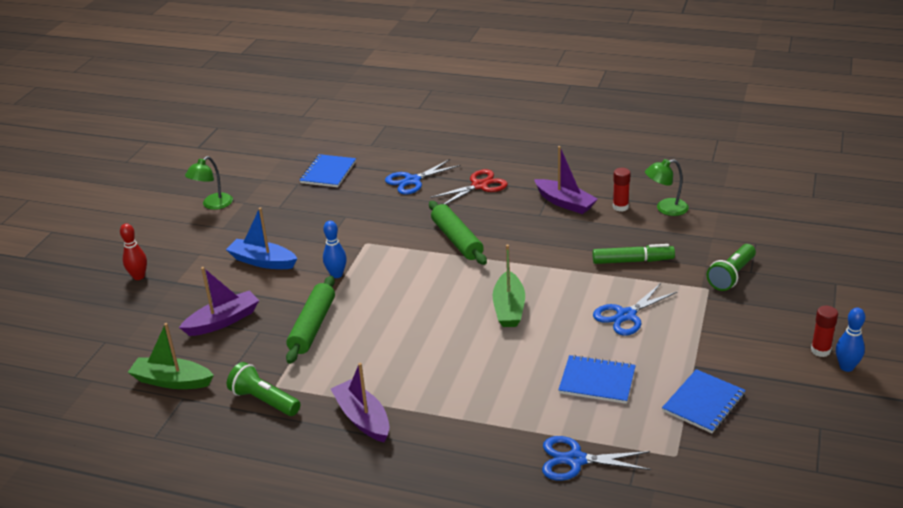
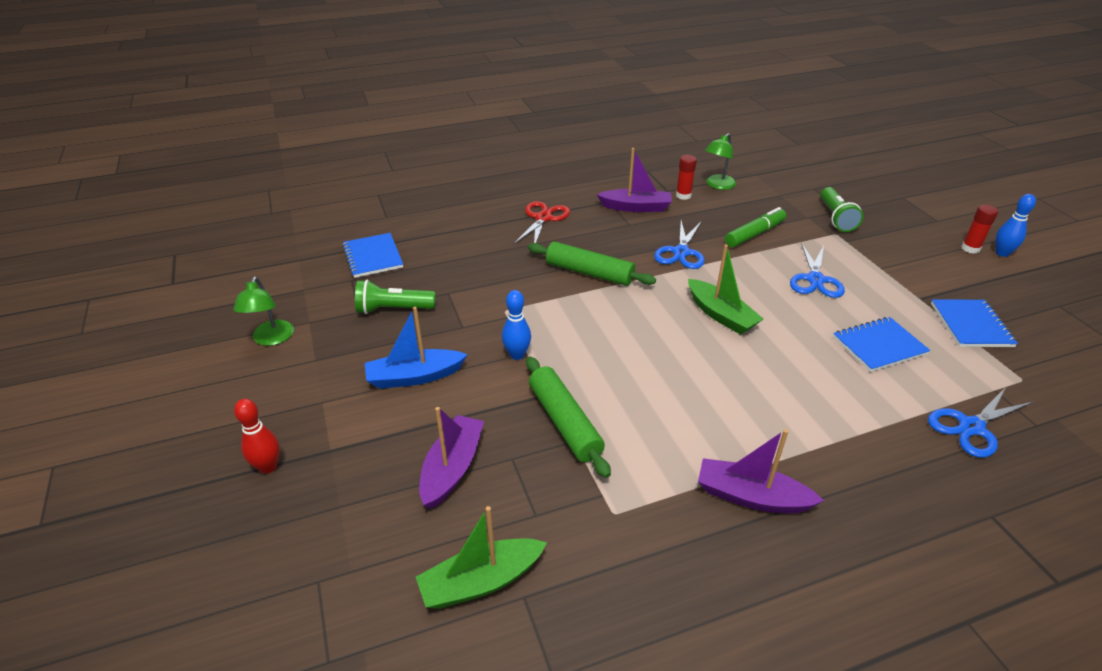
camera: 40 degrees left, 5 degrees up
(264, 401) = (625, 539): green flashlight -> green flashlight (393, 309)
(412, 181) = (473, 235): blue scissors -> blue scissors (681, 252)

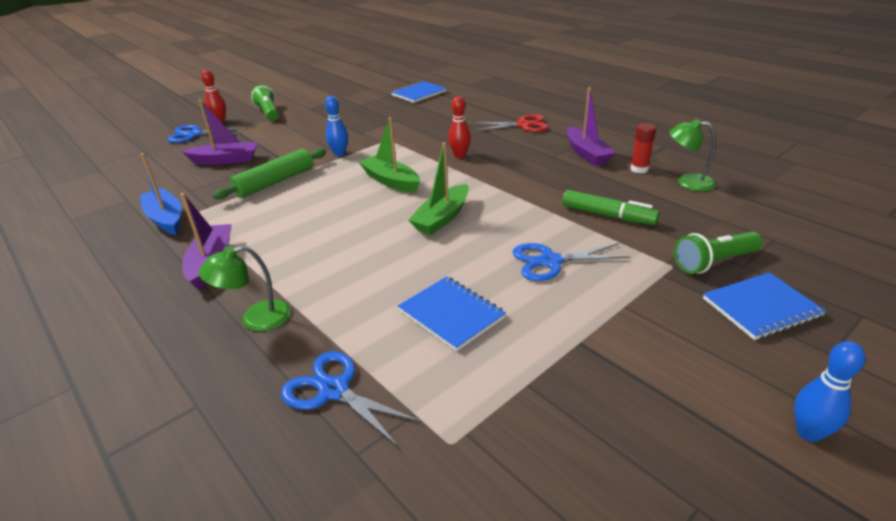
camera: 70 degrees right, 5 degrees down
(271, 339) = (321, 94): green lamp -> green lamp (256, 319)
(393, 309) = (367, 112): green flashlight -> green flashlight (268, 113)
(414, 377) = (303, 132): blue boat -> blue boat (166, 219)
(481, 582) = (139, 187): green boat -> green boat (391, 181)
(589, 273) = (460, 156): green rolling pin -> red bowling pin
(681, 252) = (529, 185): blue scissors -> blue scissors (194, 134)
(970, 248) = (779, 392): red glue stick -> none
(971, 325) = (550, 391): blue notebook -> blue notebook (761, 308)

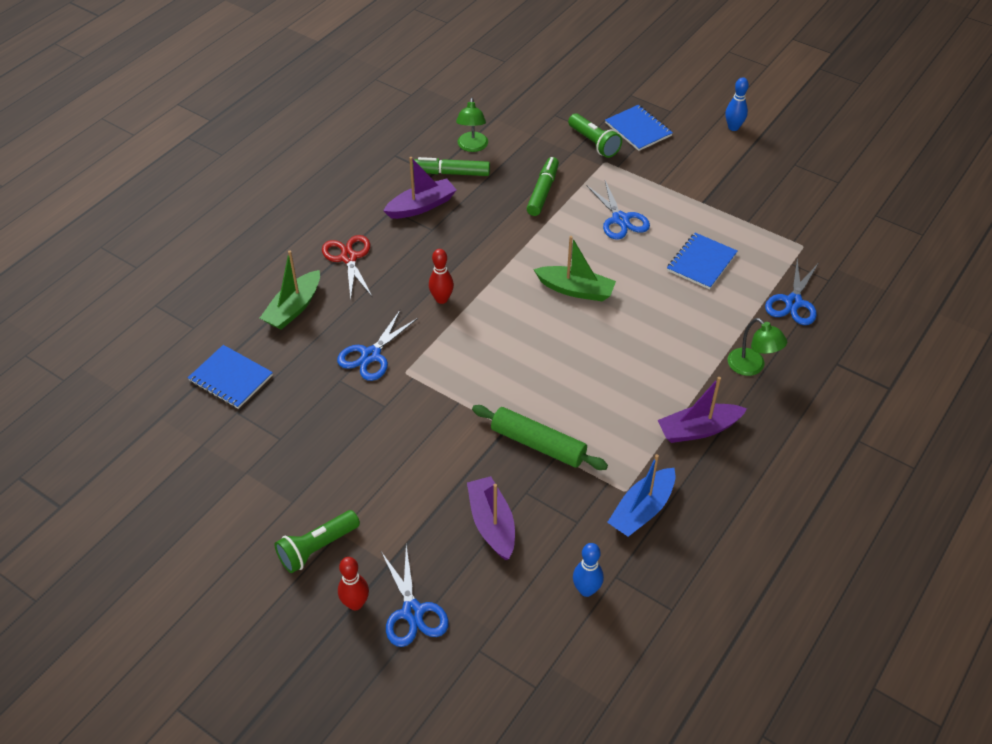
camera: 105 degrees left, 15 degrees up
(339, 154) = (453, 408): blue bowling pin -> blue bowling pin (586, 590)
(391, 181) = (514, 342): green boat -> green boat (294, 308)
(413, 129) = (371, 355): none -> blue scissors
(639, 169) = (452, 173): red glue stick -> green marker

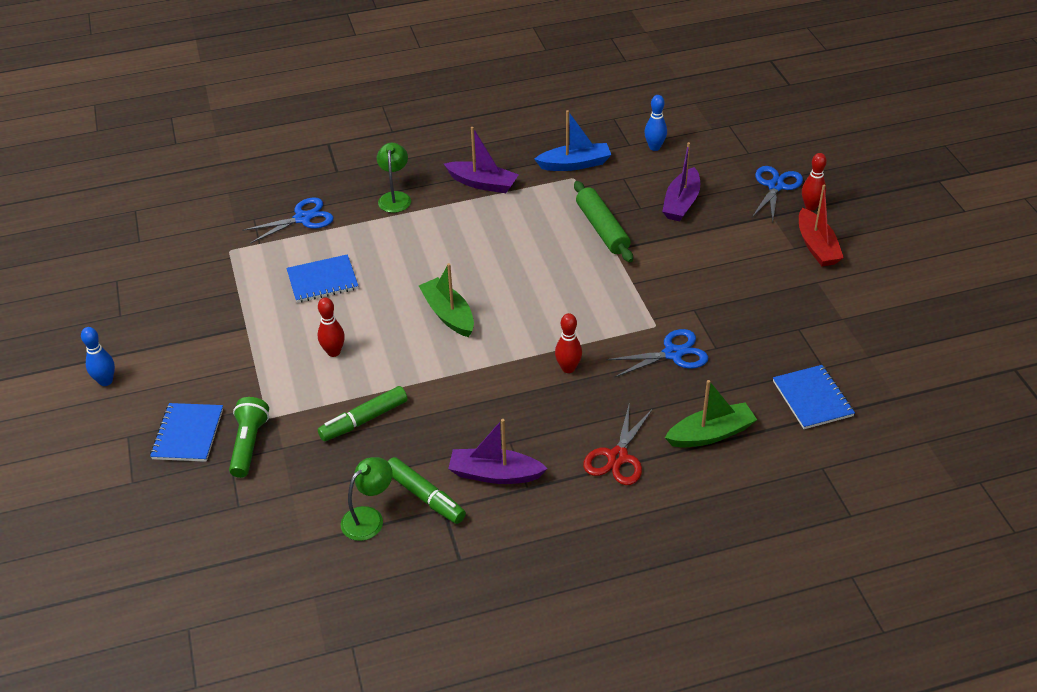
camera: 140 degrees left, 5 degrees down
(317, 548) = (817, 246): green flashlight -> red boat
(620, 219) = (333, 352): blue scissors -> red bowling pin

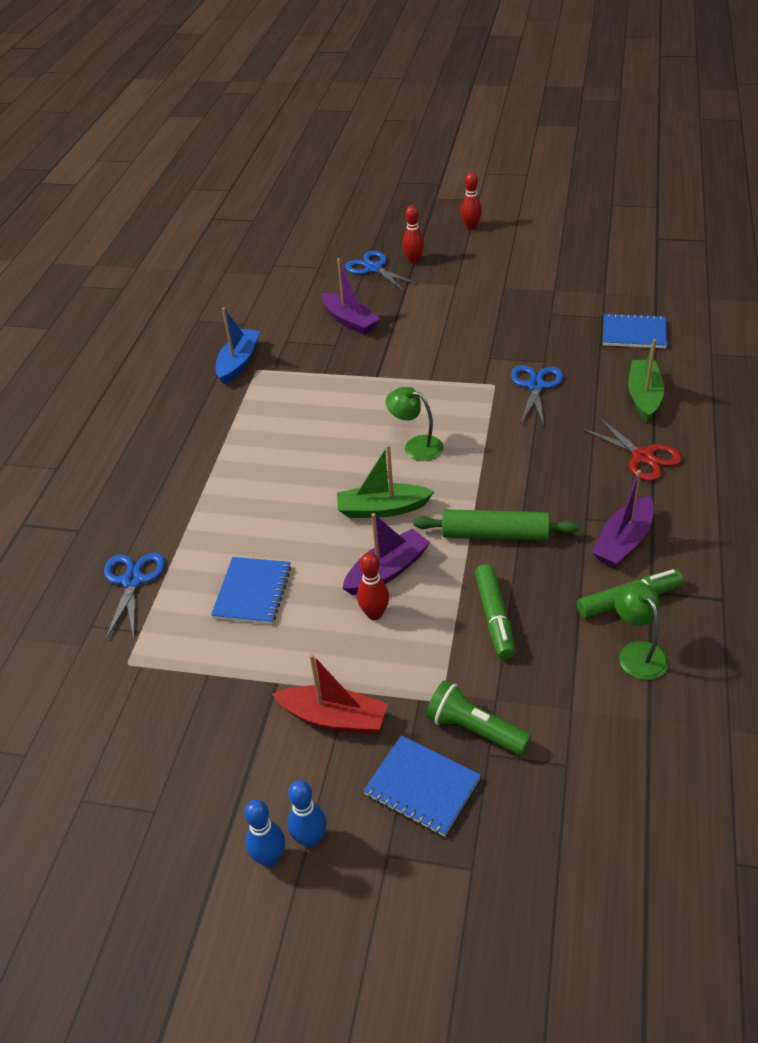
camera: 60 degrees left, 0 degrees up
(395, 197) = (168, 496): green lamp -> green lamp (416, 446)
(482, 183) = (208, 428): purple boat -> purple boat (387, 571)
(568, 368) = (513, 452): red bowling pin -> red bowling pin (471, 227)
(602, 229) = (343, 374): green rolling pin -> green rolling pin (495, 534)
(654, 147) = (262, 311): blue bowling pin -> blue bowling pin (310, 839)
(817, 246) = (463, 274): red boat -> red boat (334, 718)

